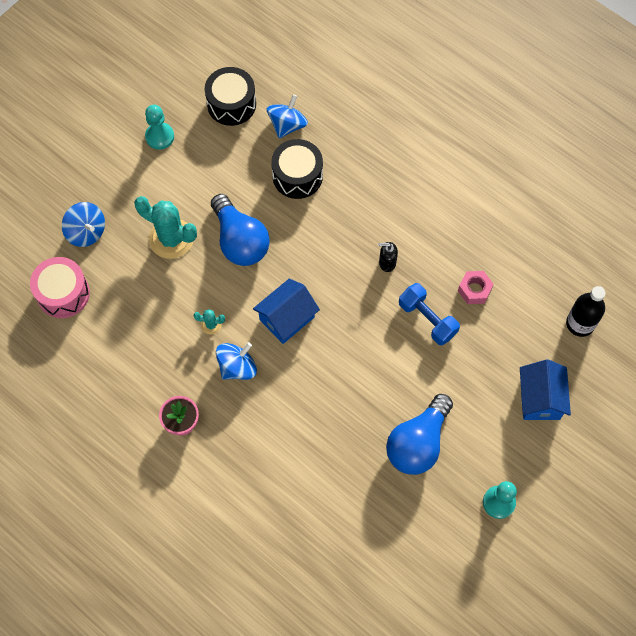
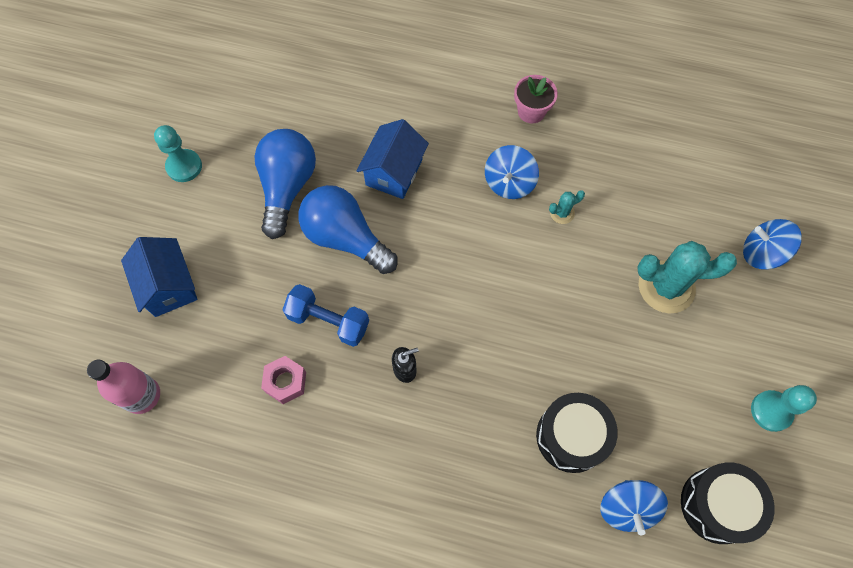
camera: 155 degrees right, 0 degrees up
(63, 293) = (733, 179): pink drum -> none
(240, 241) = (589, 319): blue light bulb -> blue light bulb (345, 238)
(287, 318) = (486, 254): blue house -> blue house (394, 172)
(580, 323) = (142, 395): black bottle -> pink bottle

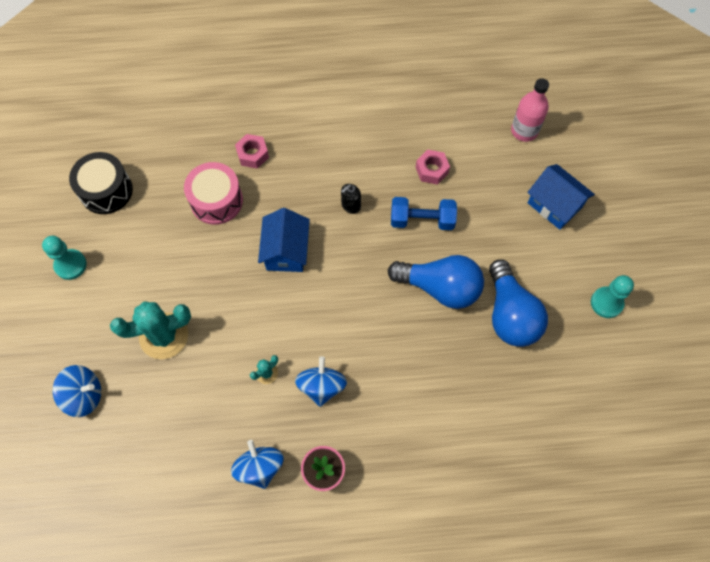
camera: 160 degrees right, 0 degrees up
(394, 172) = (427, 361): blue house -> blue house (286, 251)
(506, 490) = (252, 154): none -> pink nut
(571, 436) = (216, 201): black drum -> pink drum
(626, 508) = (169, 170): blue spinning top -> blue spinning top (260, 467)

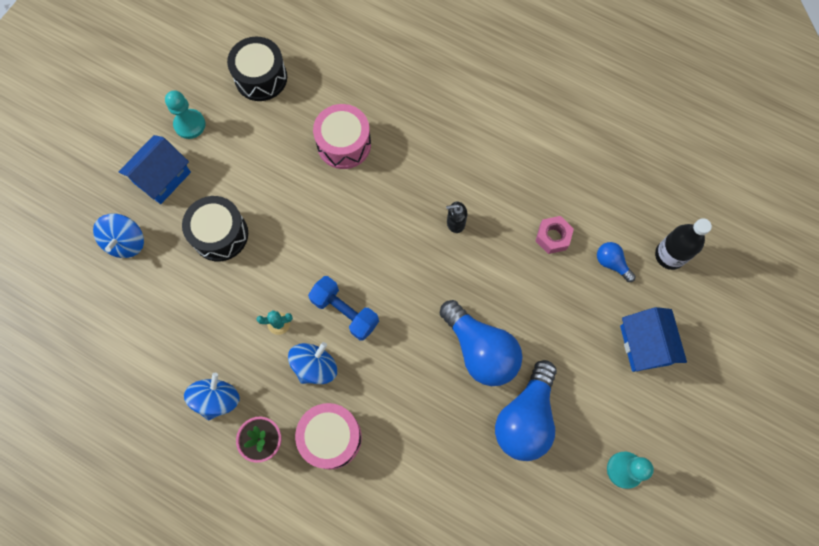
camera: 35 degrees right, 5 degrees up
(84, 395) = (126, 242): blue spinning top -> blue spinning top turned 60 degrees clockwise
(164, 336) = (220, 234): turquoise cactus -> black drum
(252, 154) = (404, 121): pink nut -> none
(286, 251) = (370, 227): blue house -> blue house (162, 178)
(375, 432) = (331, 437): none -> pink drum
(422, 220) = (509, 278): blue dumbbell -> blue dumbbell (345, 312)
(488, 162) = (611, 263): none -> blue light bulb
(524, 131) = (669, 255): pink bottle -> black bottle

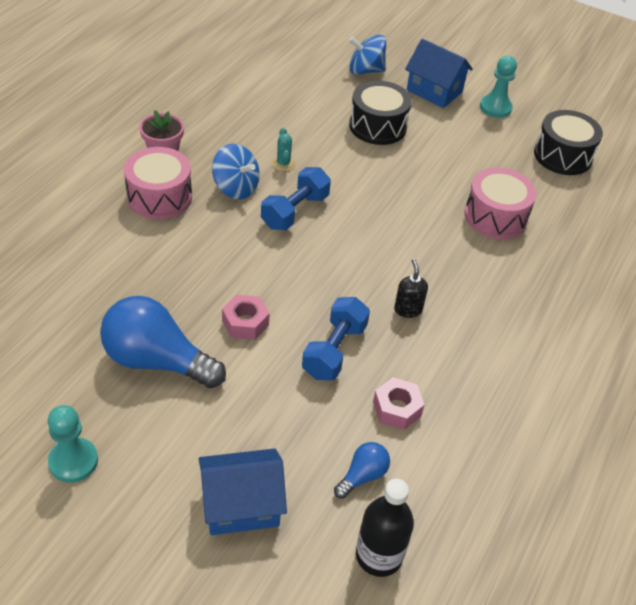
camera: 85 degrees right, 25 degrees down
(217, 399) = (209, 123): blue spinning top -> none
(480, 350) = (245, 323): blue light bulb -> pink nut
(502, 280) = (334, 350): none -> blue dumbbell

